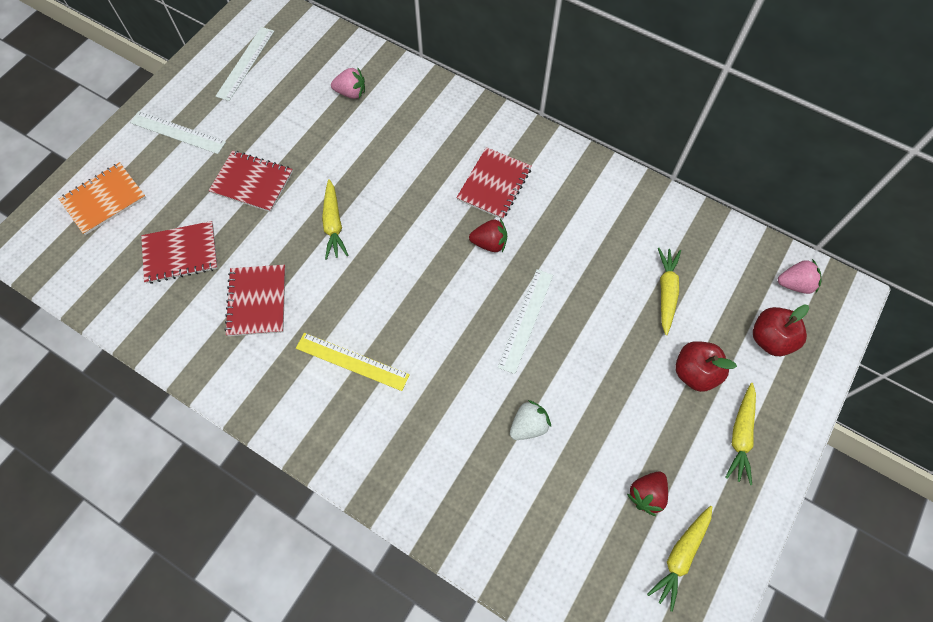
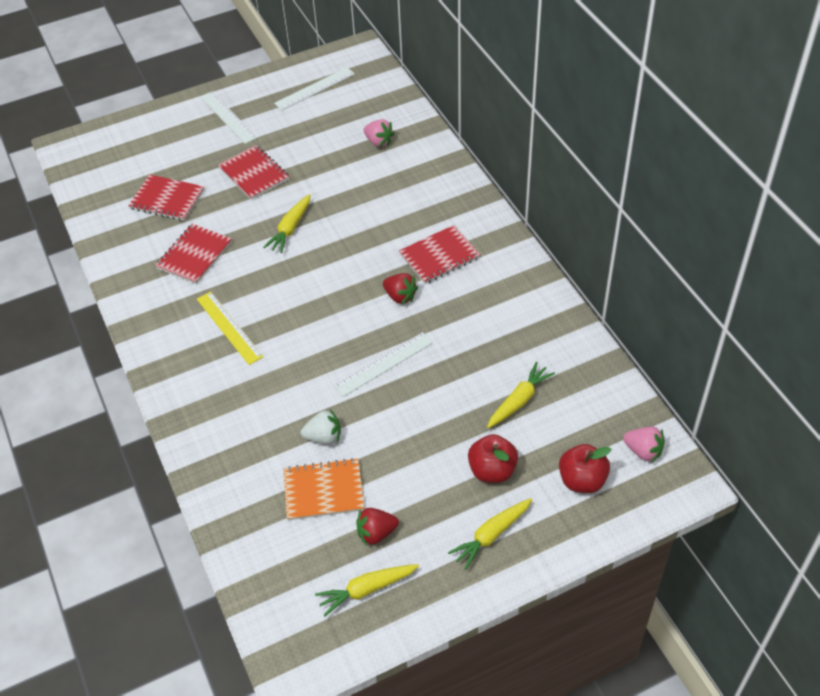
camera: 35 degrees right, 15 degrees down
(104, 200) = (143, 141): orange notebook -> orange notebook (323, 491)

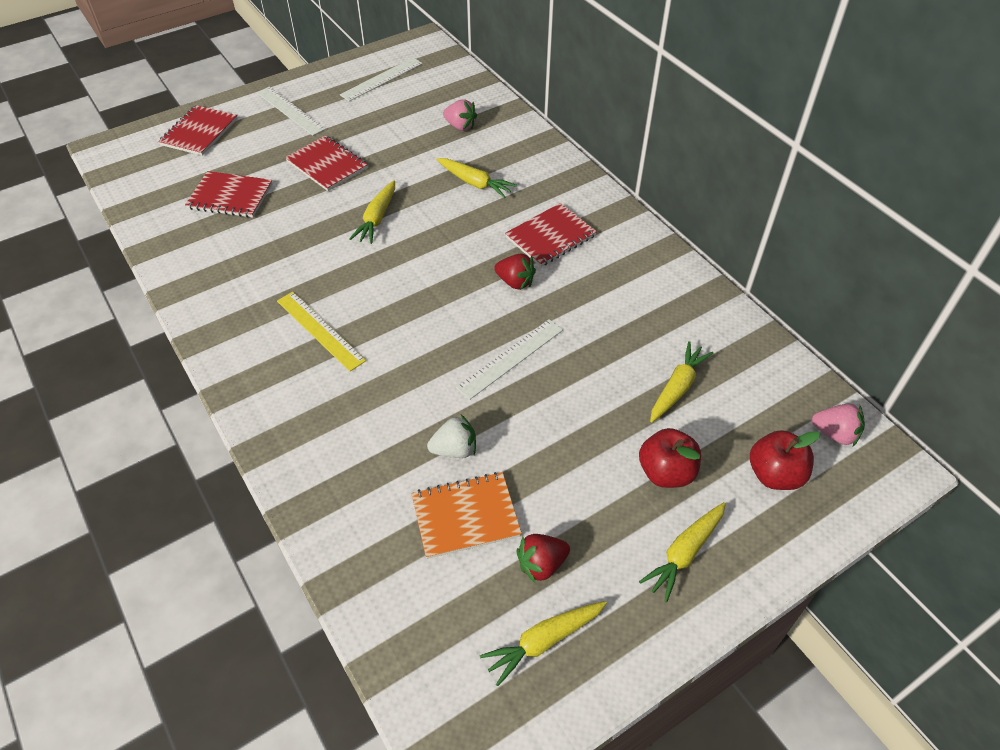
camera: 10 degrees left, 0 degrees up
(194, 255) = (269, 253): red notebook -> red notebook (199, 132)
(382, 200) = (475, 183): none -> yellow carrot

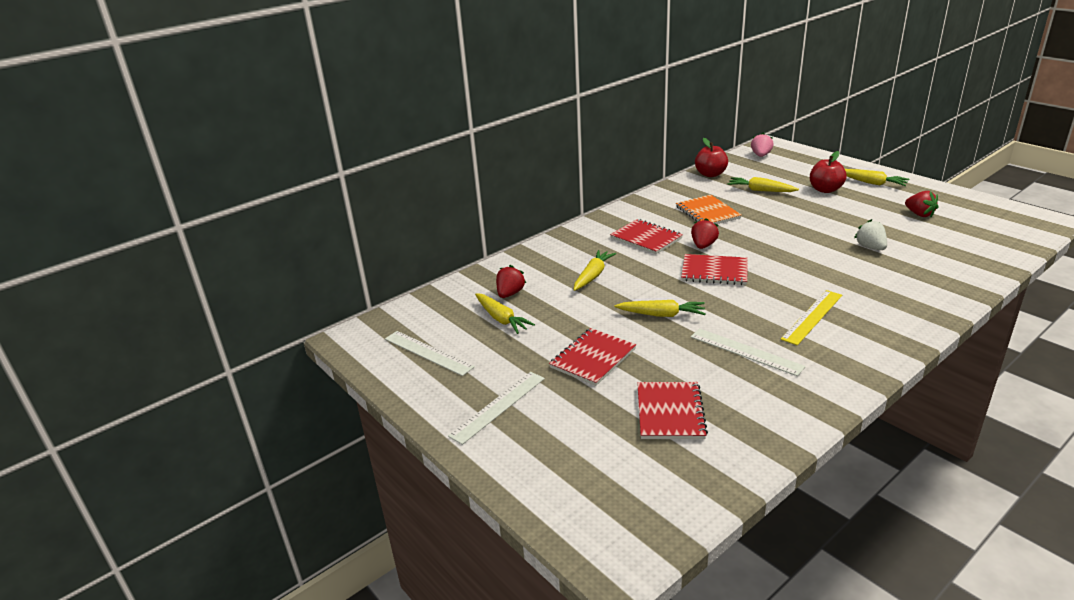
camera: 95 degrees left, 20 degrees down
(199, 132) = (557, 474): red notebook -> red notebook (714, 271)
(460, 126) = (510, 293): pink strawberry -> red strawberry
(465, 516) = (914, 238): orange notebook -> orange notebook (707, 212)
(510, 358) = (778, 239): white ruler -> white ruler (746, 351)
(543, 641) = (962, 209): yellow carrot -> yellow carrot (501, 319)
(774, 474) = (801, 166): red apple -> red apple (710, 174)

